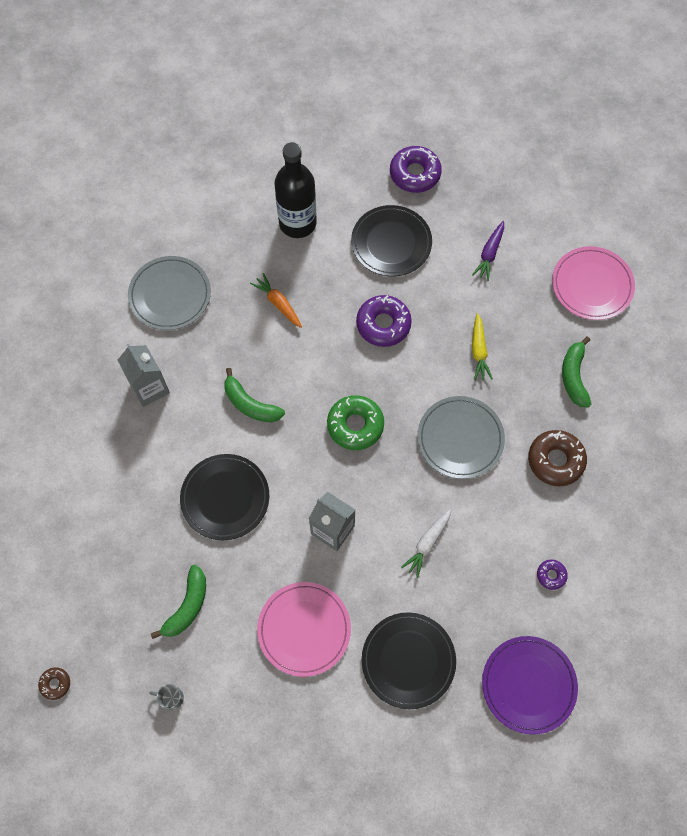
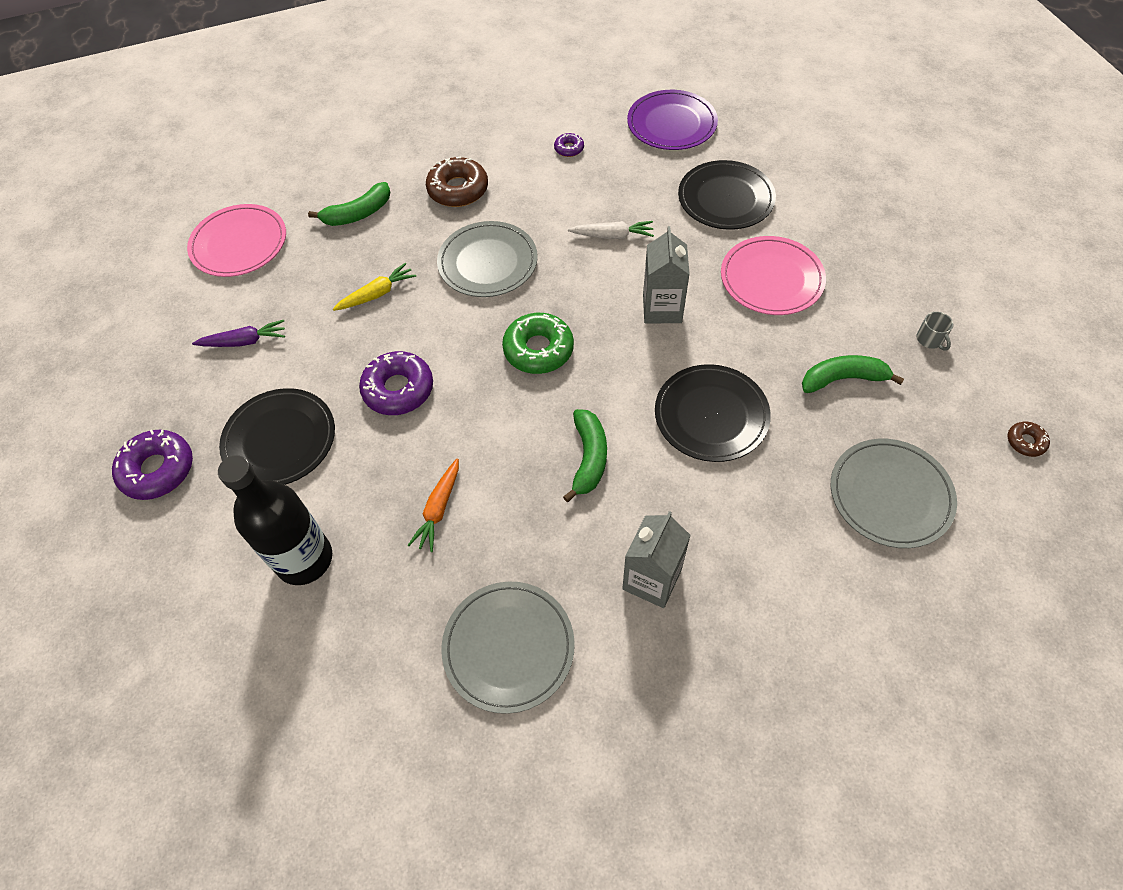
camera: 120 degrees left, 10 degrees down
(92, 562) = (890, 495): none -> grey plate

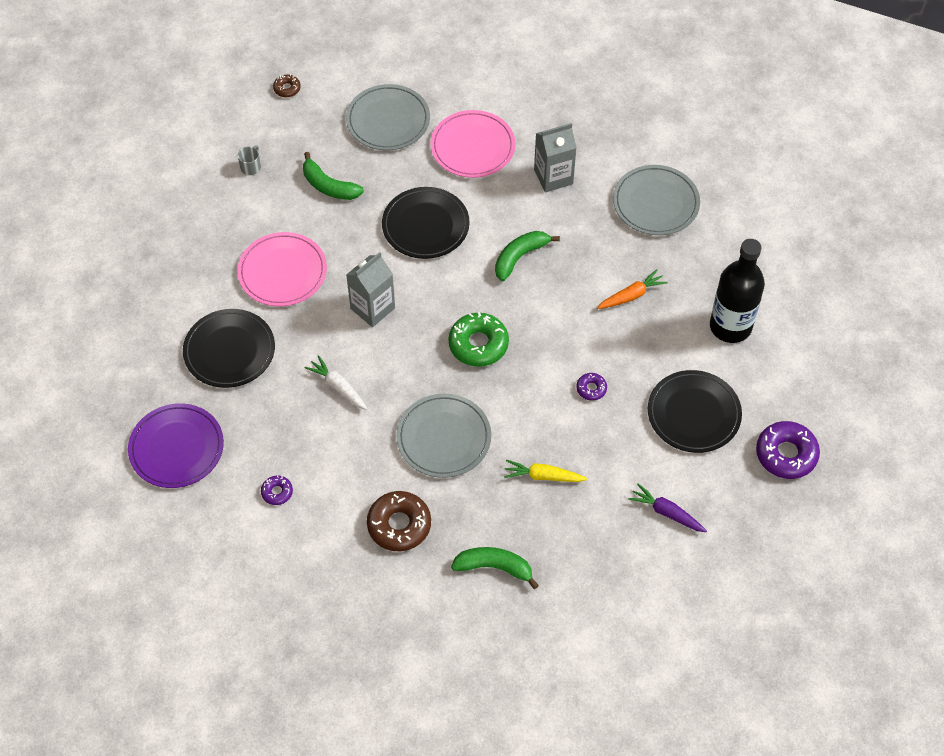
camera: 140 degrees left, 0 degrees up
(239, 244) = (609, 616): pink plate -> pink plate (472, 147)
(398, 389) = (591, 389): purple donut -> purple donut, size x0.50

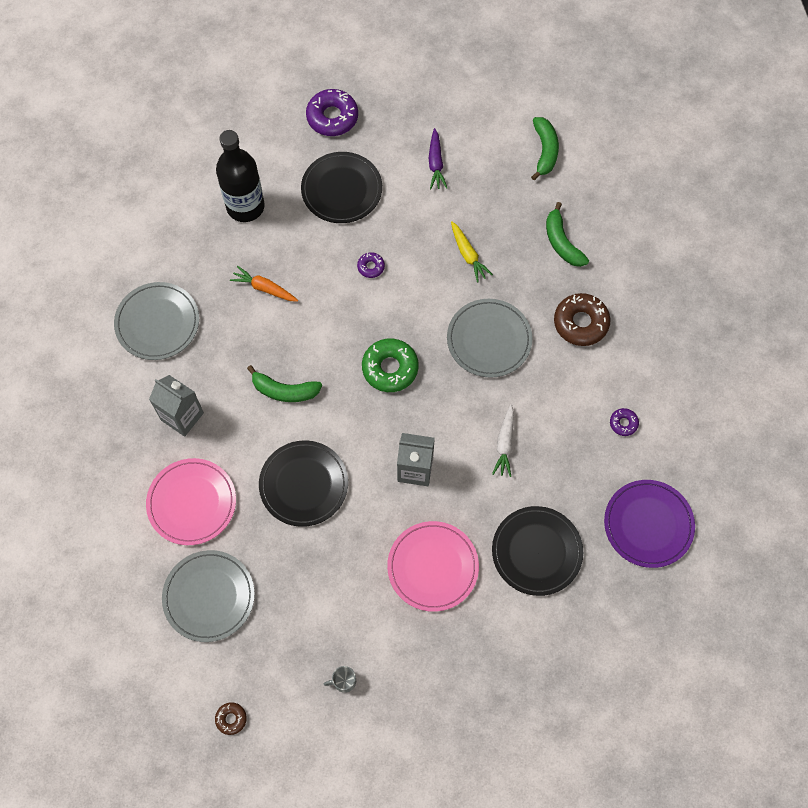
camera: 125 degrees left, 10 degrees up
(329, 186) = (318, 595): green banana -> green banana (545, 151)

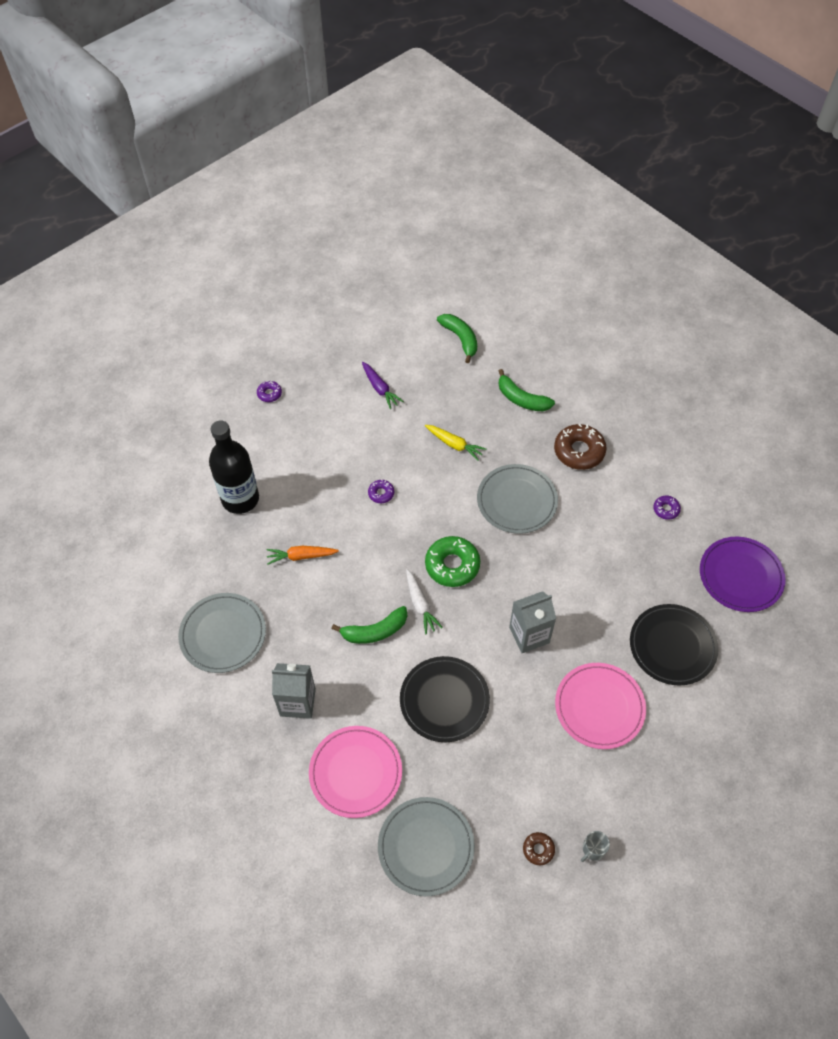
camera: 30 degrees left, 10 degrees down
(231, 719) = (519, 945): brown donut -> brown donut (538, 849)
(332, 117) = (269, 394): purple donut -> purple donut, size x0.50
(341, 189) = (315, 445): black plate -> none
(504, 444) = (586, 575): white carrot -> white carrot (420, 605)

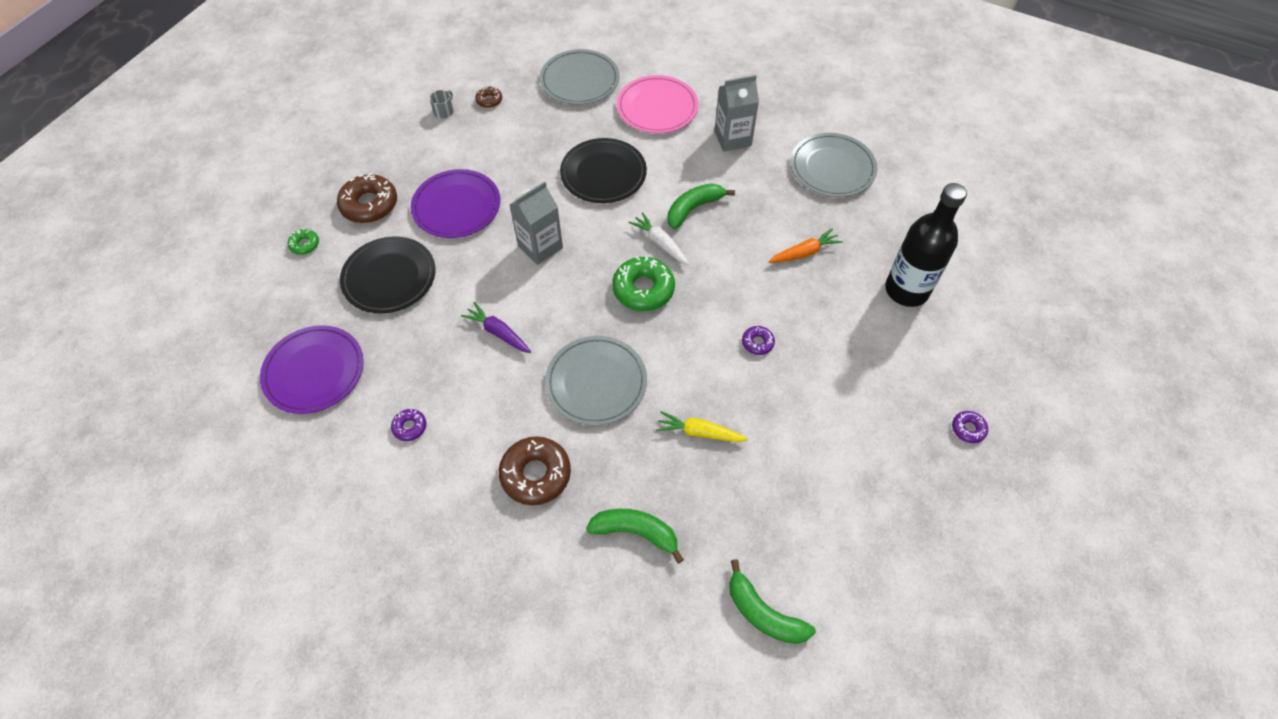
camera: 160 degrees right, 0 degrees up
(380, 389) = (834, 484): purple carrot -> purple carrot (498, 332)
(599, 707) = (456, 206): pink plate -> purple plate
(687, 738) = (369, 205): none -> brown donut
(752, 708) = (304, 244): none -> green donut

